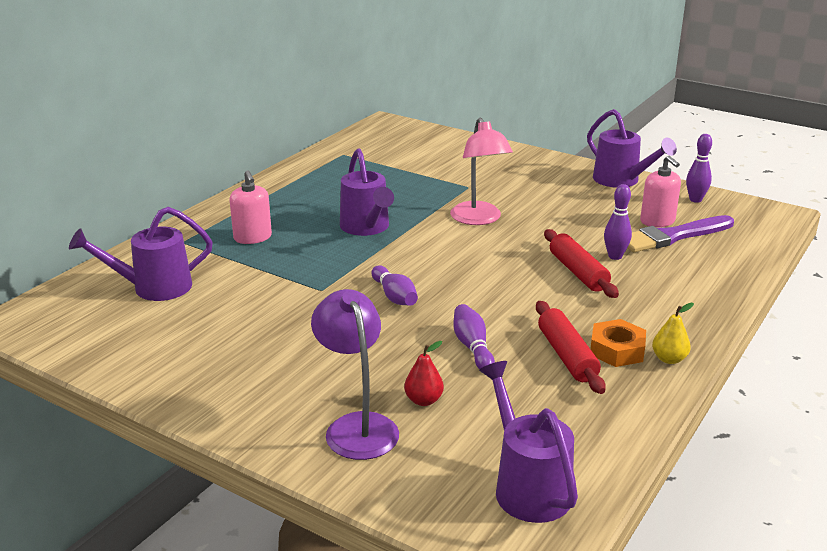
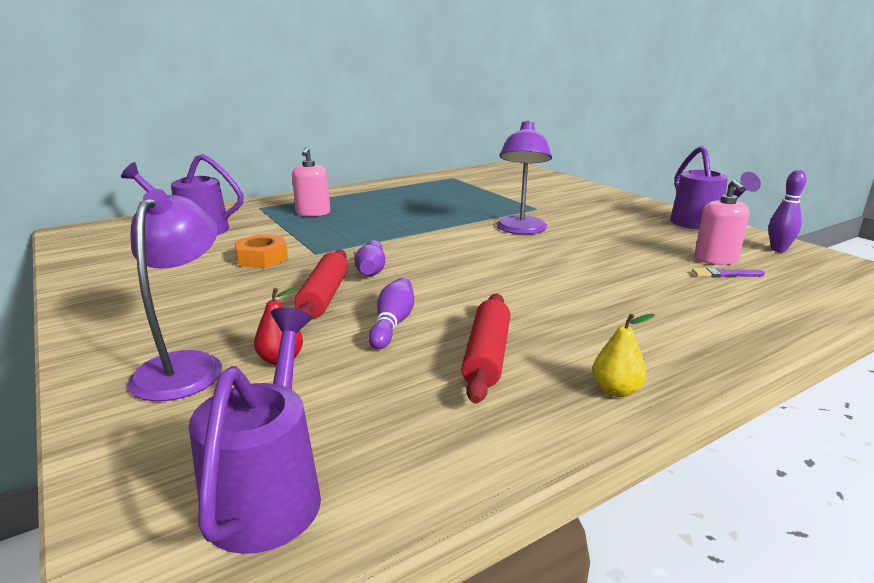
camera: 25 degrees right, 5 degrees down
(367, 228) = (412, 221): purple watering can -> none
(479, 219) = (521, 230): pink lamp -> purple lamp
(578, 272) = (580, 284): red rolling pin -> red rolling pin (324, 296)
(615, 256) = (637, 279): purple bowling pin -> none
(617, 350) = (555, 364): orange nut -> orange nut (262, 258)
(673, 236) = (724, 274): purple brush -> purple brush, size x0.44

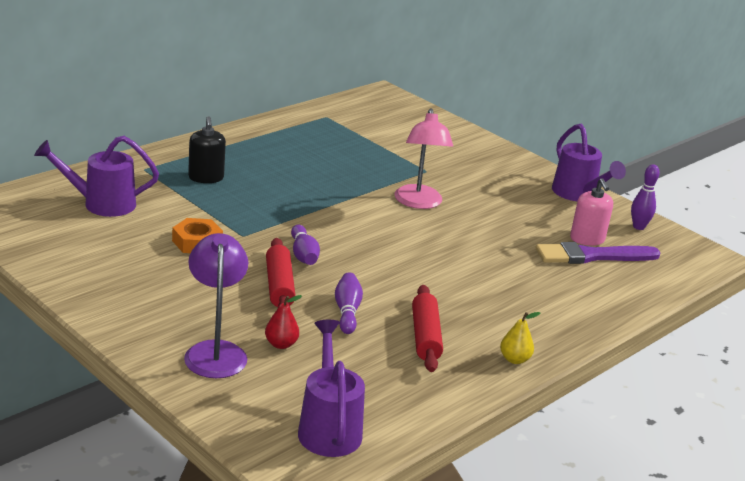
camera: 15 degrees left, 5 degrees up
(313, 213) = (206, 178): pink soap dispenser -> black soap dispenser
(521, 230) = (418, 203): purple lamp -> pink lamp
(724, 274) = (592, 256): purple brush -> purple brush, size x2.26

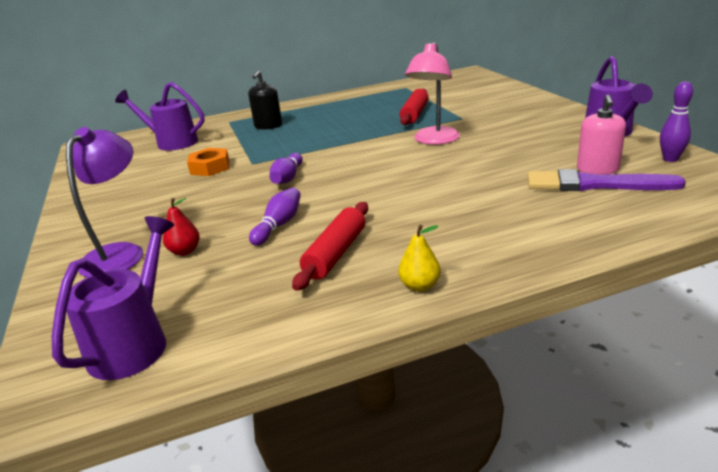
camera: 30 degrees right, 0 degrees up
(279, 286) = (240, 201): red rolling pin -> red rolling pin (414, 114)

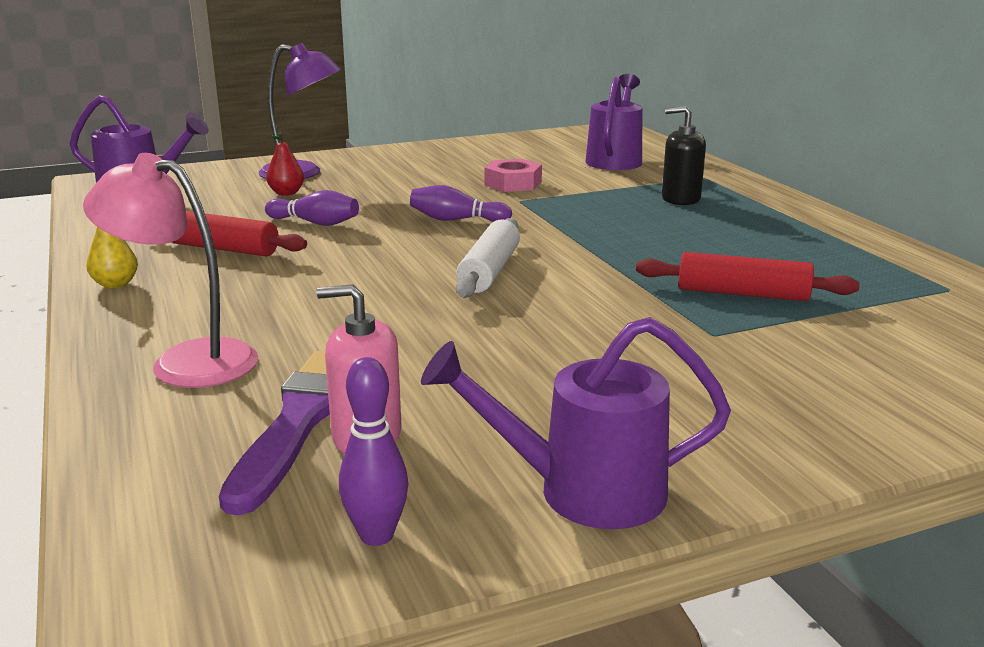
camera: 85 degrees right, 5 degrees down
(210, 167) = (513, 183): orange nut -> pink nut
(386, 162) = (489, 271): none -> white rolling pin
(434, 140) = (580, 305): pink lamp -> pink lamp (186, 361)

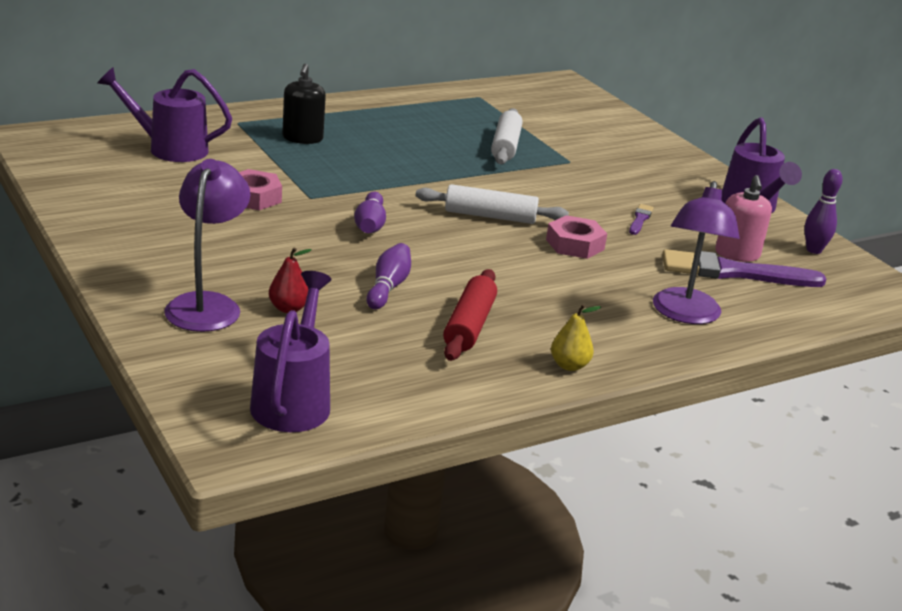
camera: 100 degrees left, 5 degrees up
(186, 361) = (685, 315): pink lamp -> purple lamp
(407, 312) = (575, 244): none -> pink nut
(498, 366) = (640, 219): none -> purple brush
(742, 294) = (505, 146): red rolling pin -> white rolling pin

